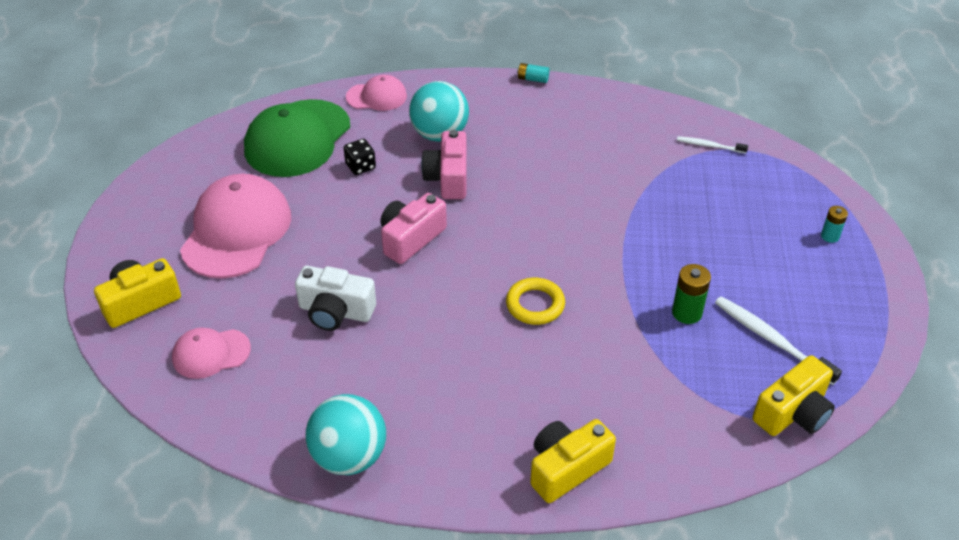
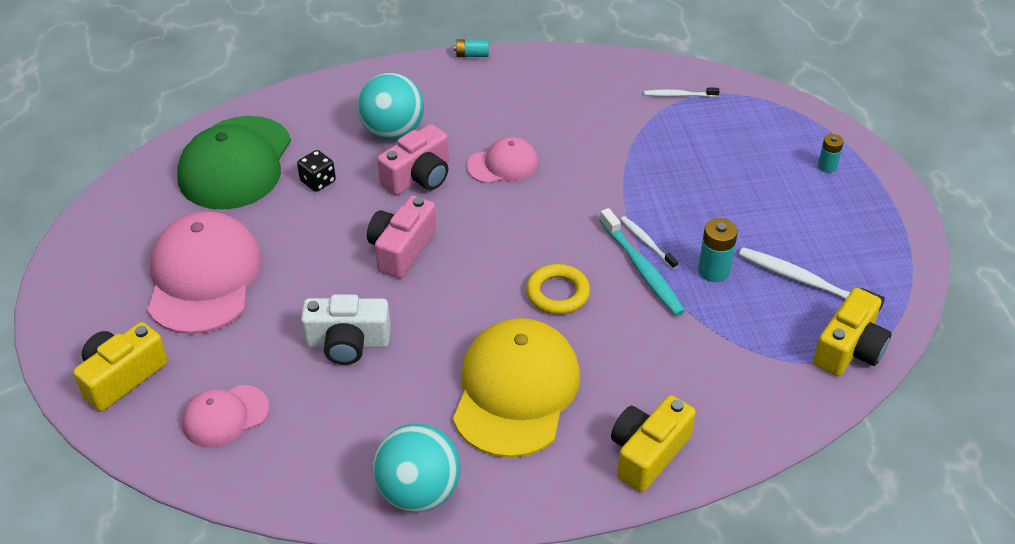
camera: 15 degrees left, 0 degrees up
(376, 96) = (308, 102): pink cap -> pink cap (503, 164)
(448, 178) = (418, 177): pink camera -> pink camera turned 120 degrees counterclockwise
(466, 385) = (516, 391): none -> yellow cap
(620, 298) = (642, 269): none -> turquoise toothbrush
(633, 274) = (646, 242): none -> white toothbrush
(687, 313) = (713, 271): green battery -> turquoise battery

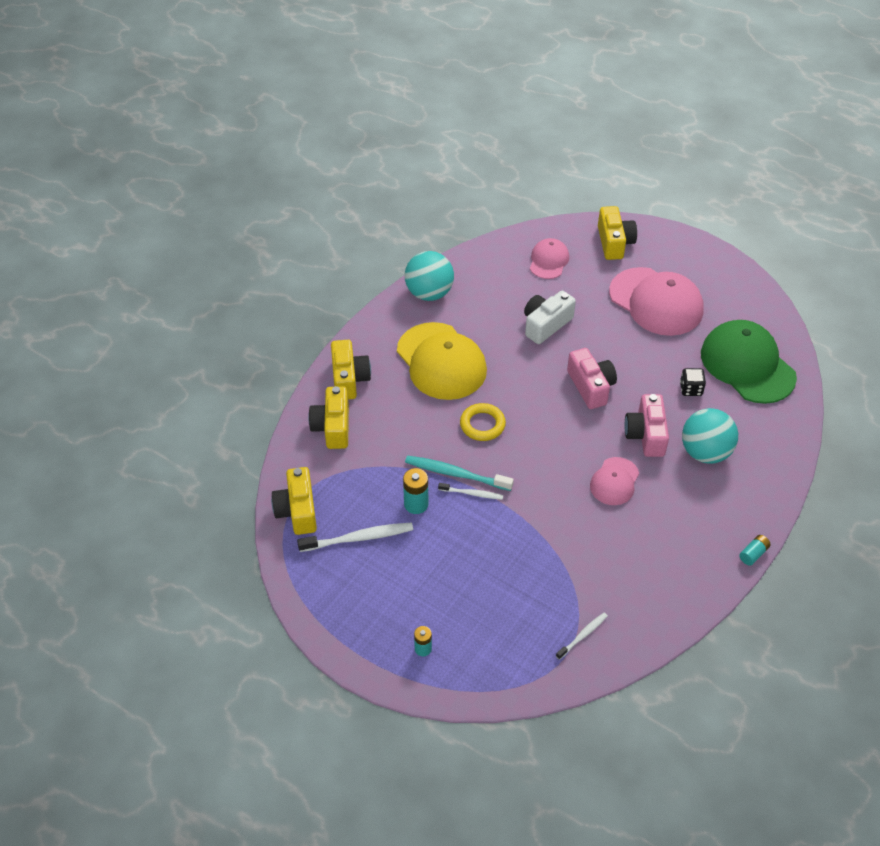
camera: 135 degrees right, 5 degrees up
(726, 409) = (332, 427): none -> yellow camera

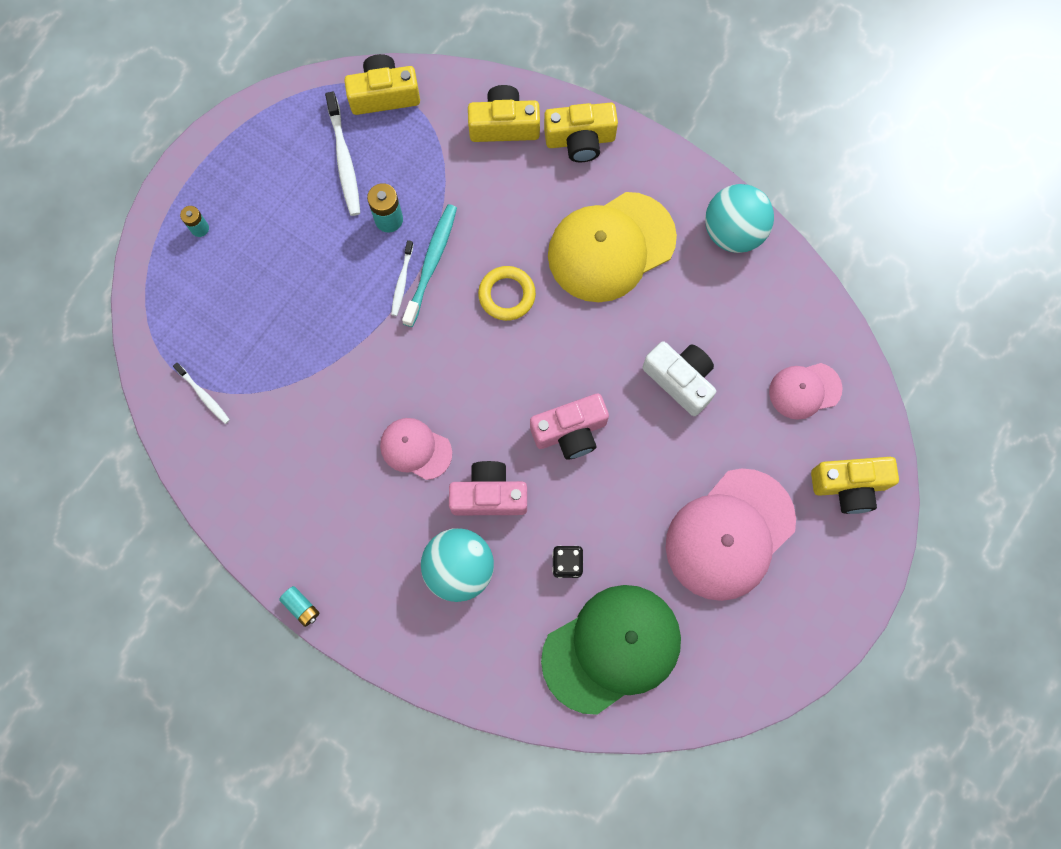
camera: 90 degrees right, 25 degrees up
(548, 261) = (804, 390): pink cap -> pink cap turned 150 degrees clockwise

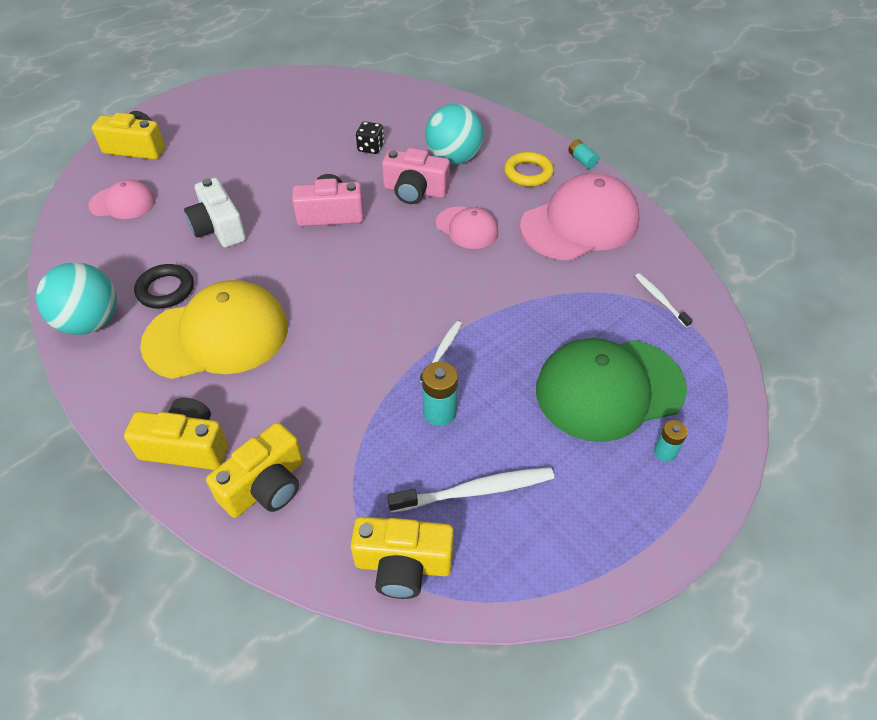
camera: 165 degrees left, 25 degrees down
(344, 160) = (476, 490): white toothbrush -> white toothbrush turned 75 degrees clockwise
(432, 263) = (406, 360): turquoise toothbrush -> none
(504, 125) = (266, 486): yellow camera -> yellow camera turned 60 degrees counterclockwise
(507, 295) = (340, 318): yellow ring -> yellow ring (528, 173)
(612, 648) = (360, 107): green cap -> green cap (609, 389)
(687, 285) = (166, 290): none -> black ring
(730, 534) = (242, 141): pink cap -> pink cap (580, 223)

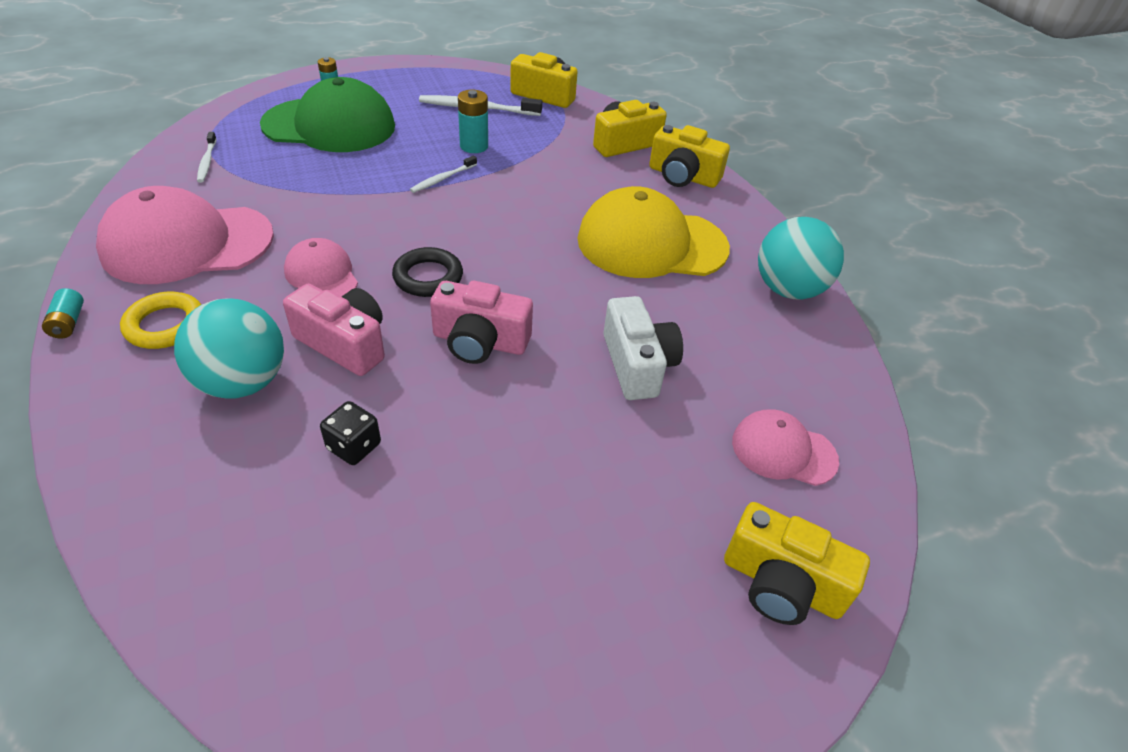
camera: 165 degrees left, 5 degrees down
(166, 290) = (707, 302): black ring -> black ring (428, 277)

